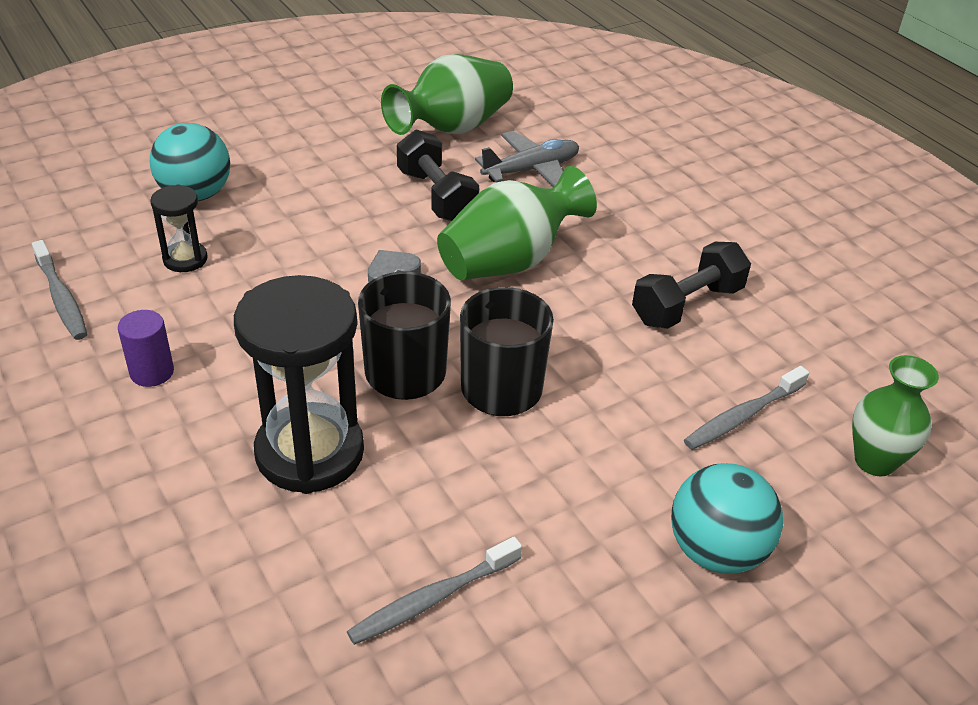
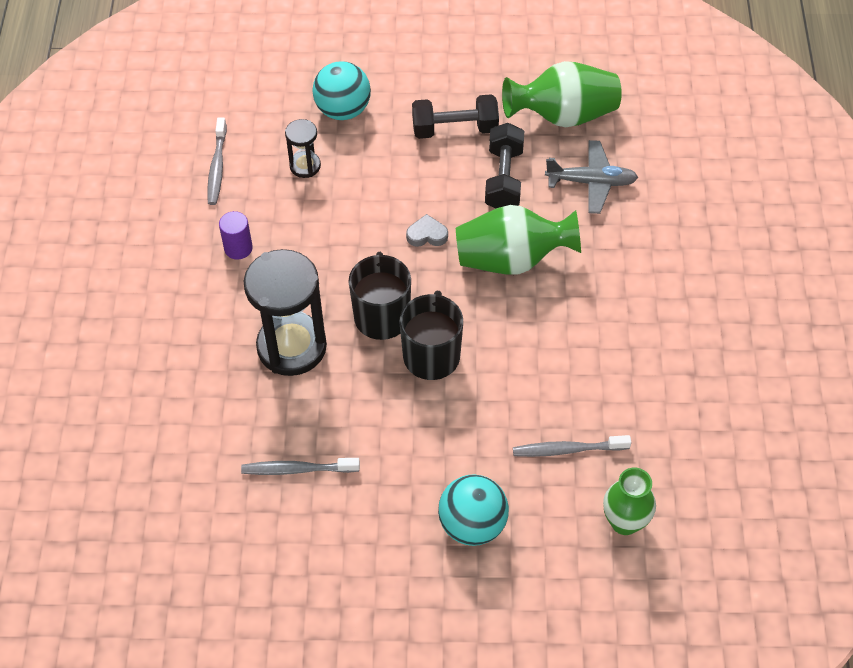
camera: 35 degrees right, 15 degrees up
(687, 305) = (605, 351): black dumbbell -> black dumbbell (455, 129)

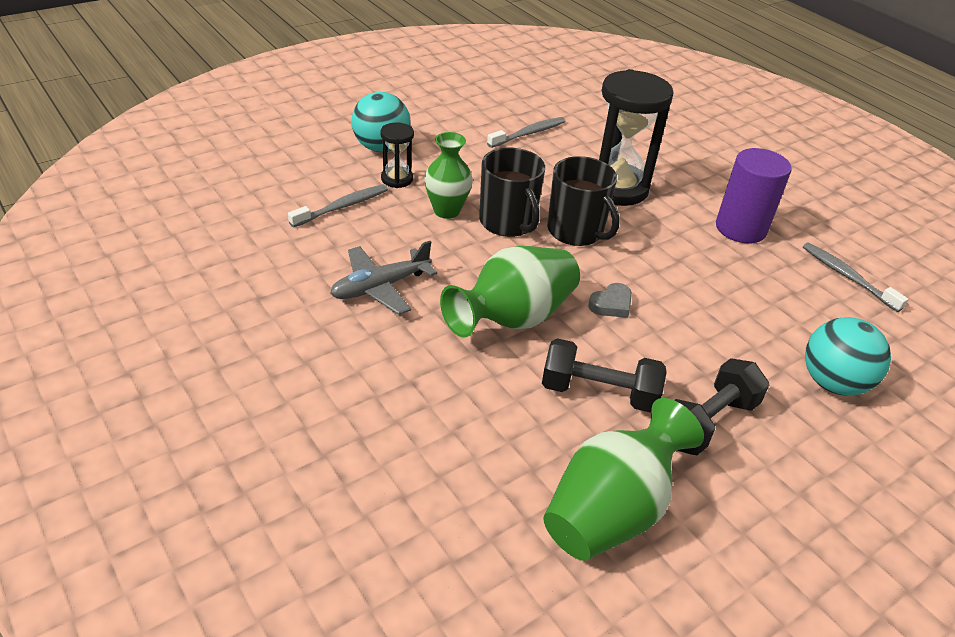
camera: 140 degrees right, 15 degrees down
(238, 248) = (740, 228): purple cylinder -> purple cylinder, size x1.78
(305, 166) = (786, 312): black hourglass -> black hourglass (397, 179)
(504, 179) = (599, 392): black dumbbell -> black dumbbell turned 45 degrees counterclockwise
(591, 182) = (502, 438): grey plane -> grey plane (380, 287)
(624, 522) = (264, 184): green vase -> green vase (446, 211)

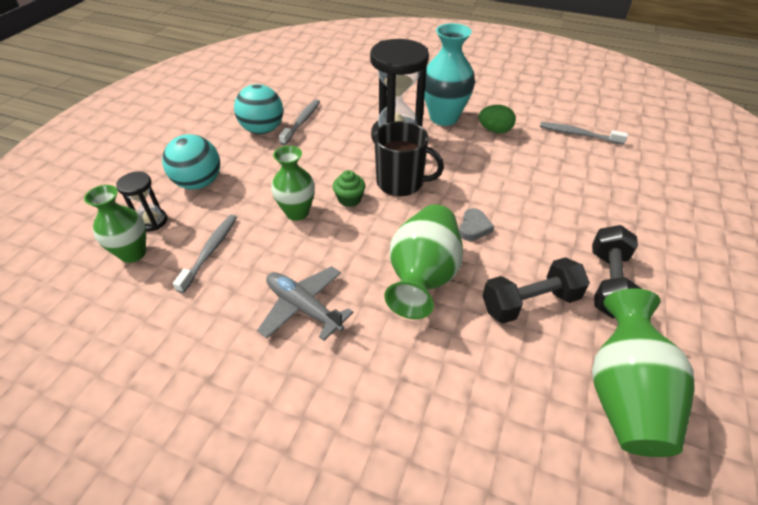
camera: 30 degrees left, 5 degrees up
(280, 179) = (133, 253): none -> green vase
(380, 287) = (303, 307): grey plane -> grey plane turned 105 degrees clockwise
(397, 179) = (235, 204): black hourglass -> black hourglass (152, 221)
(508, 222) = (349, 199): black mug -> green cupcake
(692, 191) = (444, 118): none -> turquoise vase
(740, 228) = (494, 130): purple cylinder -> green egg
(832, 383) = (640, 211): turquoise ball -> turquoise ball (263, 130)

